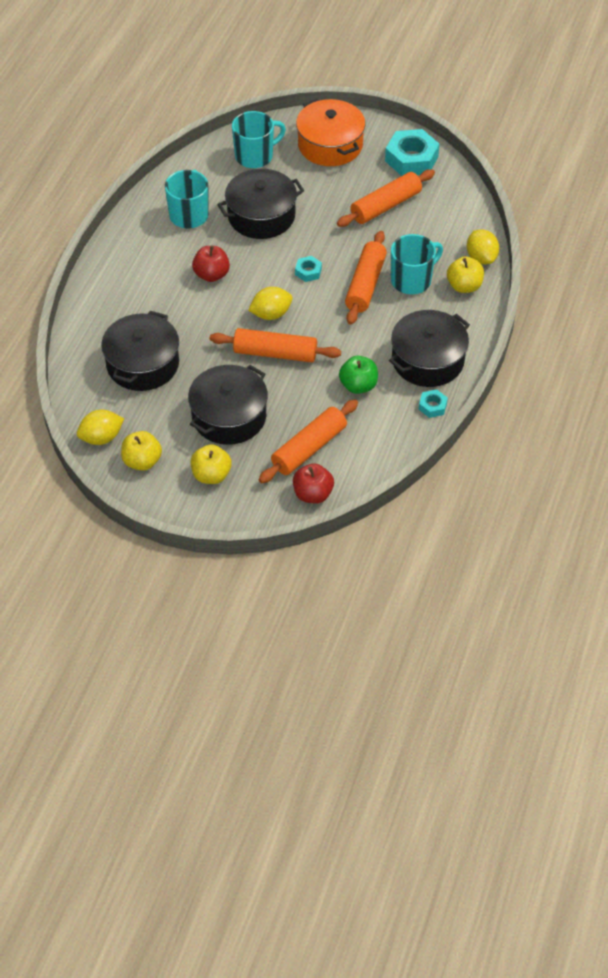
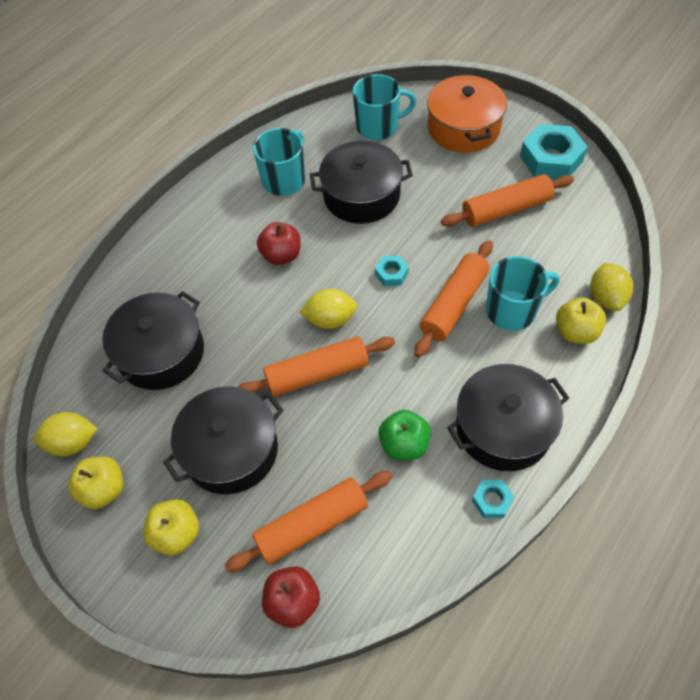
camera: 20 degrees right, 5 degrees up
(275, 353) = (317, 373): orange rolling pin -> orange rolling pin turned 45 degrees counterclockwise

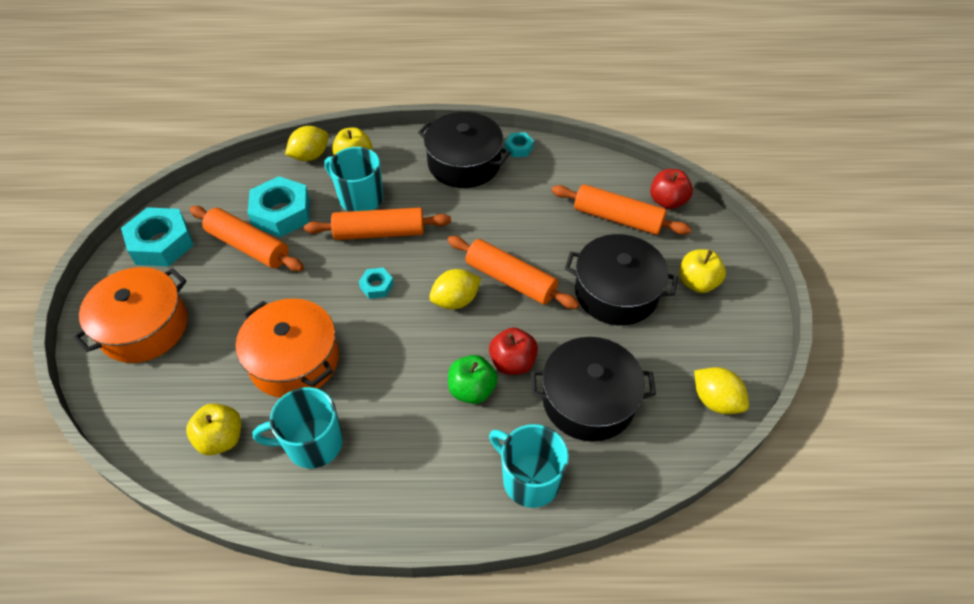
camera: 130 degrees left, 5 degrees down
(104, 490) = (720, 348): yellow apple -> yellow apple (221, 439)
(281, 255) = (415, 379): red apple -> red apple (512, 362)
(330, 320) = (455, 300): yellow lemon -> yellow lemon turned 75 degrees counterclockwise
(361, 195) = (294, 360): black pot -> orange pot
(378, 126) = (176, 404): turquoise mug -> turquoise mug (529, 479)
(404, 444) = (521, 203): green apple -> green apple (472, 390)
(533, 245) = (281, 213): none -> turquoise nut

